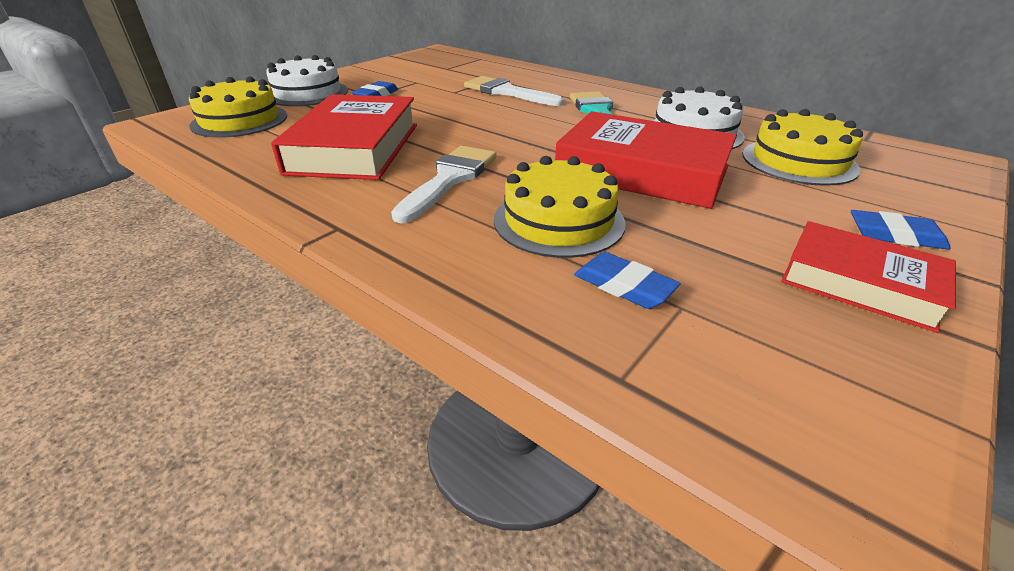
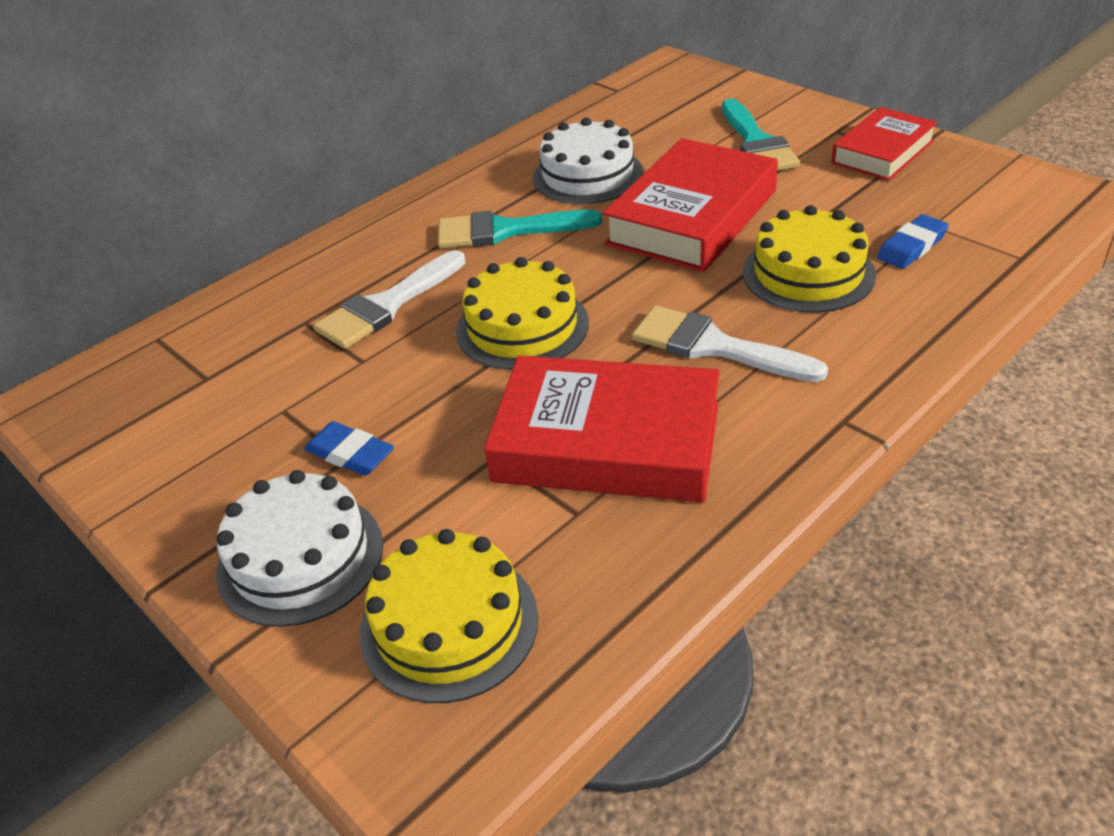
camera: 80 degrees left, 5 degrees up
(799, 161) = (670, 132): yellow cake -> yellow cake (522, 327)
(812, 202) = (756, 143): none -> turquoise brush
(895, 235) = (810, 123): blue eraser -> none

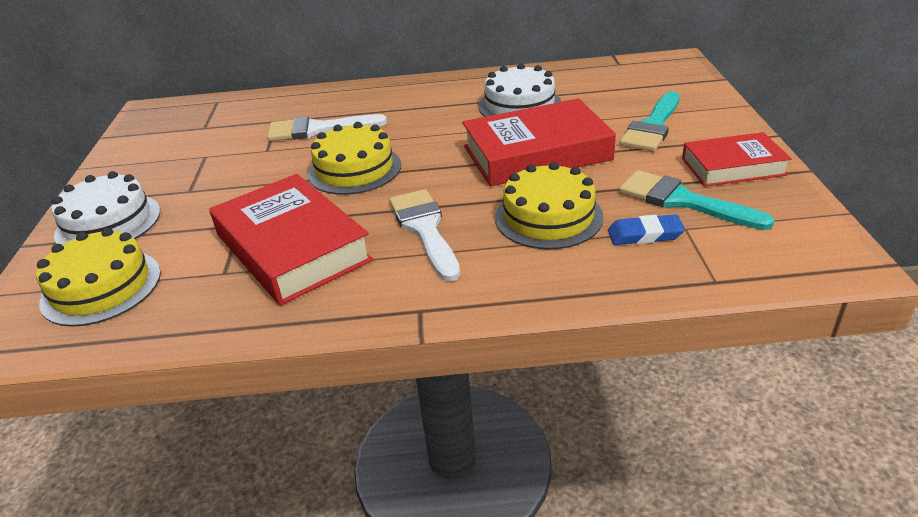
camera: 40 degrees right, 5 degrees down
(350, 454) = (194, 189): blue eraser -> none
(506, 230) = (429, 117): turquoise brush -> turquoise brush (683, 201)

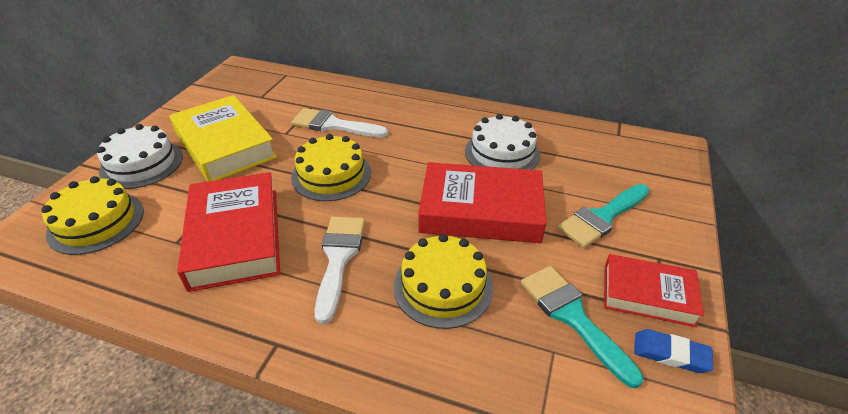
camera: 20 degrees right, 5 degrees up
(201, 179) = (225, 145): none -> yellow book
(645, 234) = (511, 343): blue eraser -> blue eraser (670, 354)

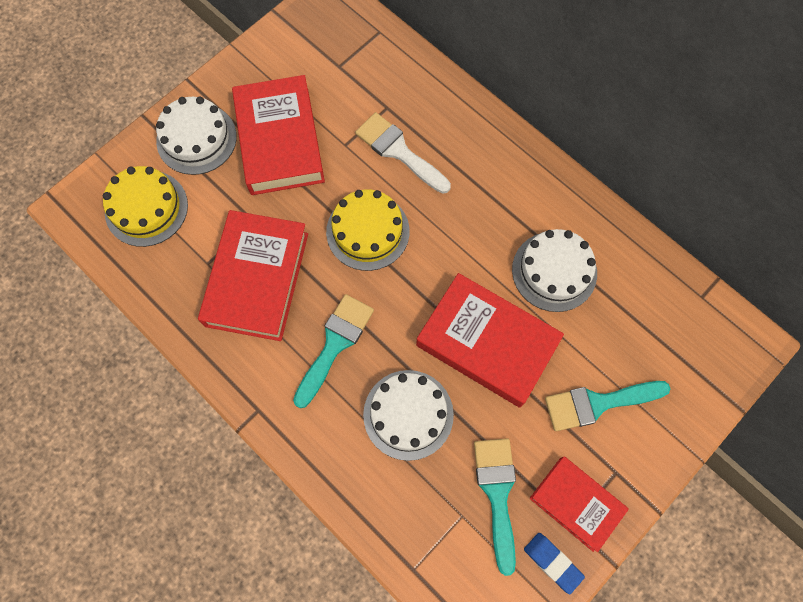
camera: 25 degrees right, 30 degrees up
(225, 145) = (280, 141): yellow book -> red book
(339, 258) = (335, 344): white brush -> turquoise brush
(443, 286) = (408, 414): yellow cake -> white cake

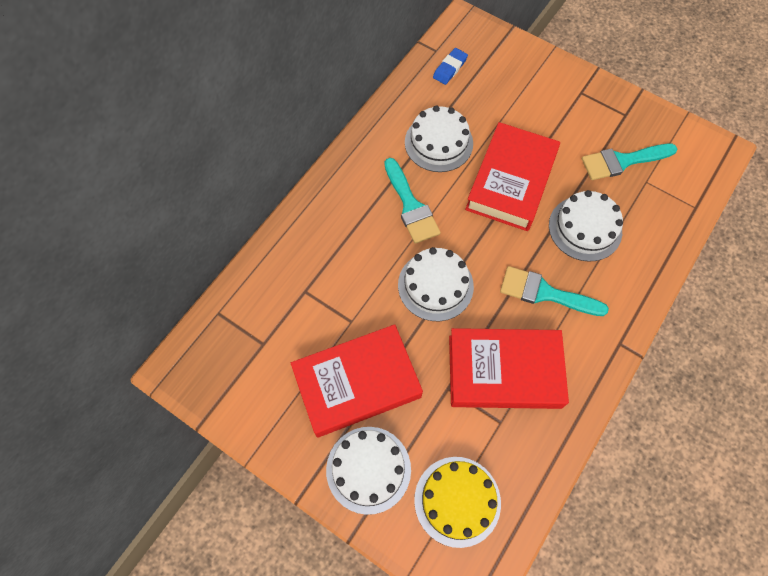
camera: 100 degrees left, 5 degrees down
(368, 231) = (435, 285): yellow cake -> white cake
(399, 151) = (350, 273): white brush -> none
(552, 562) = (655, 123): blue eraser -> blue eraser (450, 68)
(576, 503) = (611, 113): red book -> none
(598, 403) = (535, 106): turquoise brush -> turquoise brush (410, 206)

